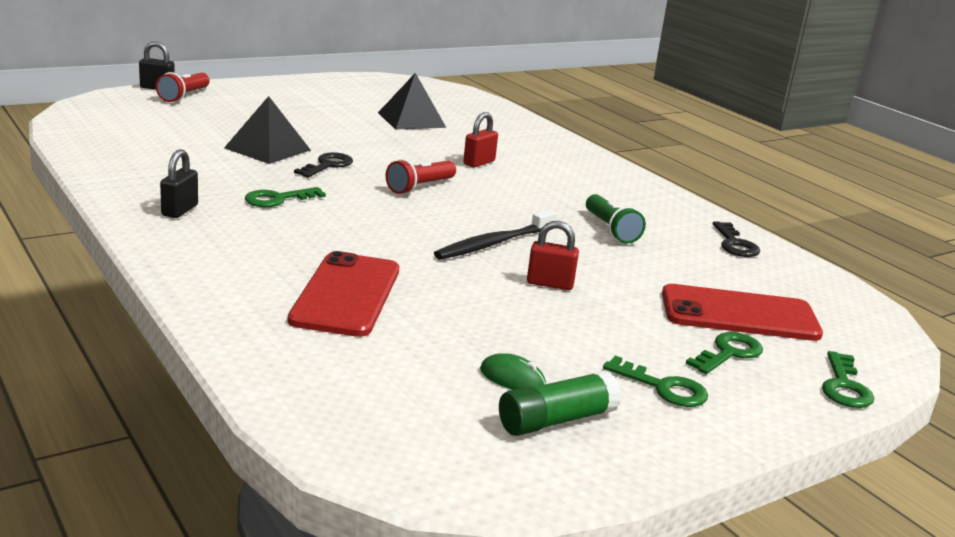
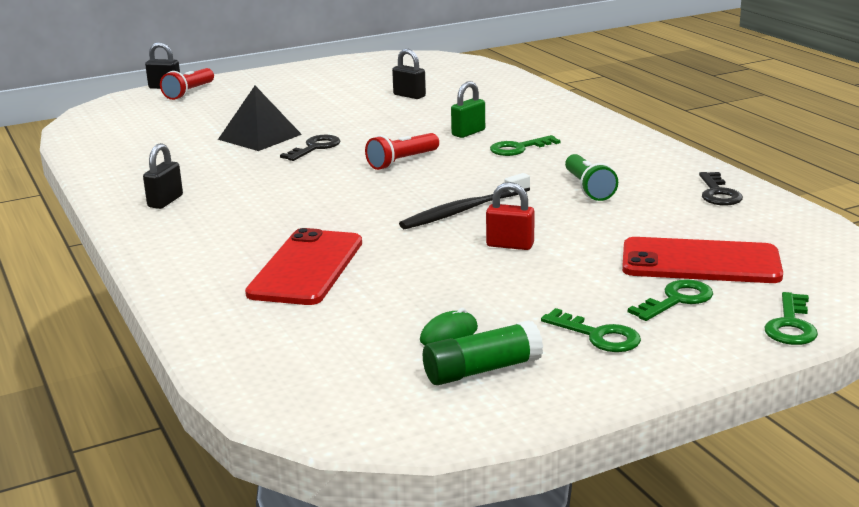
camera: 10 degrees right, 0 degrees up
(278, 199) = (259, 184): green key -> green key (518, 148)
(411, 120) = (409, 96): black pyramid -> black padlock
(479, 163) = (468, 133): red padlock -> green padlock
(512, 378) = (449, 334): green mouse -> green mouse turned 75 degrees counterclockwise

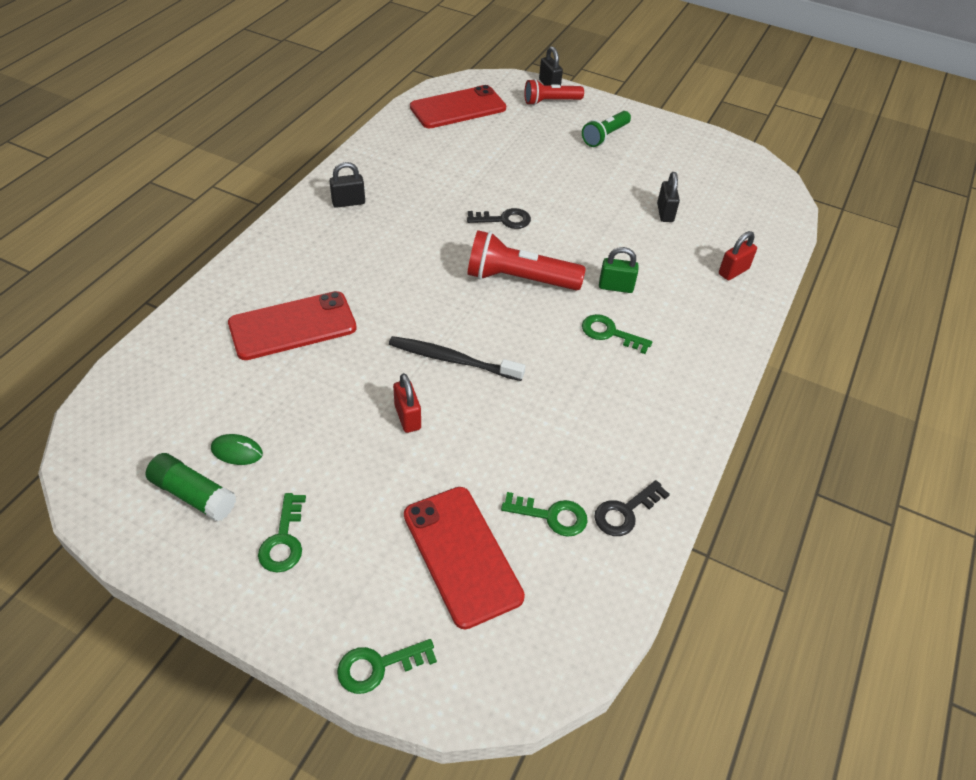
camera: 50 degrees right, 25 degrees up
(120, 125) = (458, 108): none -> red phone
(259, 137) = (499, 182): black pyramid -> none
(402, 162) = (519, 279): red flashlight -> red flashlight, size x1.56
(512, 95) = (733, 271): none -> red padlock
(588, 188) = (560, 416): green flashlight -> green flashlight (605, 136)
(677, 300) = (377, 567): green key -> green key (551, 516)

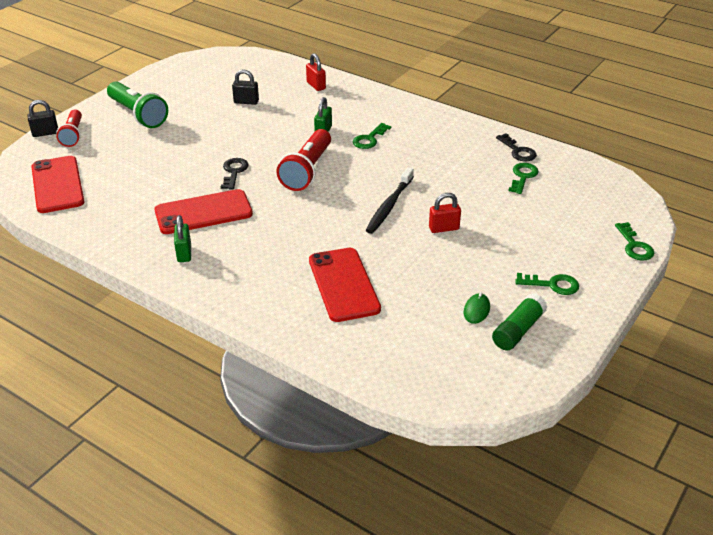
camera: 80 degrees left, 10 degrees down
(348, 202) = (184, 253): black padlock -> green padlock
(462, 555) = (555, 211): red phone -> red phone (203, 212)
(605, 136) = (138, 115): green flashlight -> green flashlight, size x1.56

